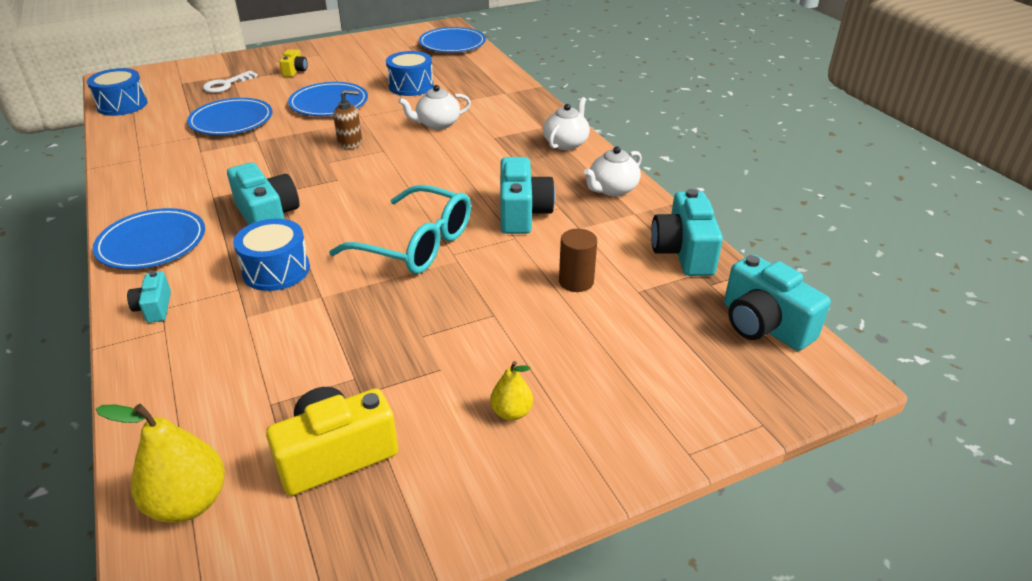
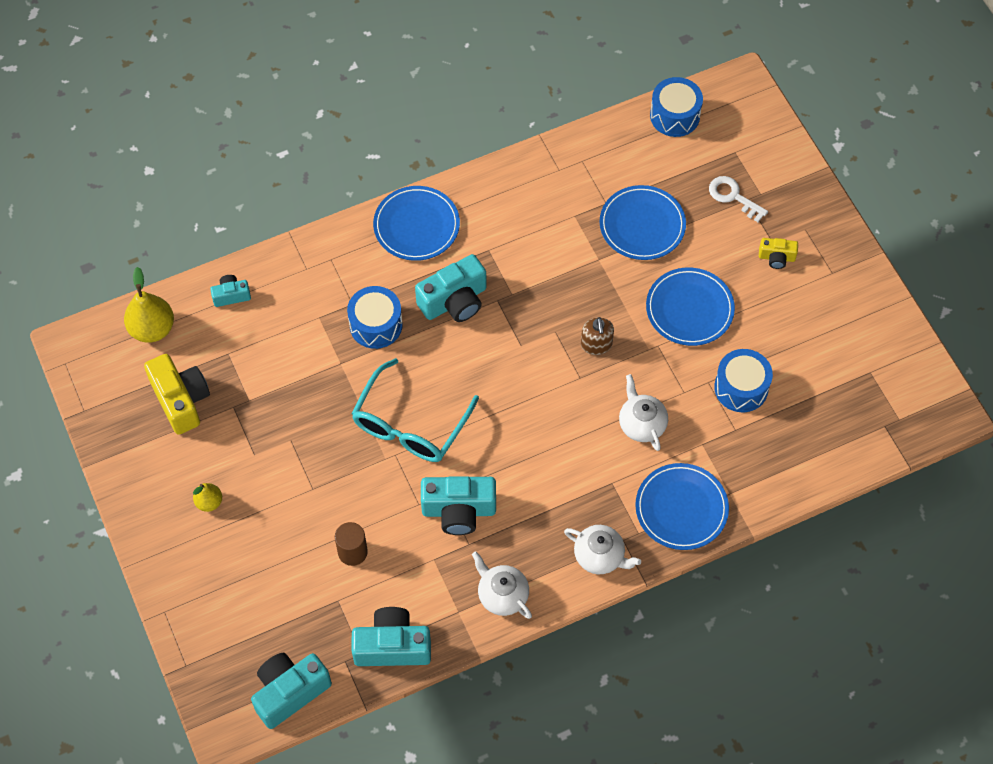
camera: 90 degrees right, 25 degrees up
(154, 308) = (331, 254): turquoise camera -> turquoise camera (231, 295)
(452, 44) = (883, 425): blue plate -> blue plate (681, 508)

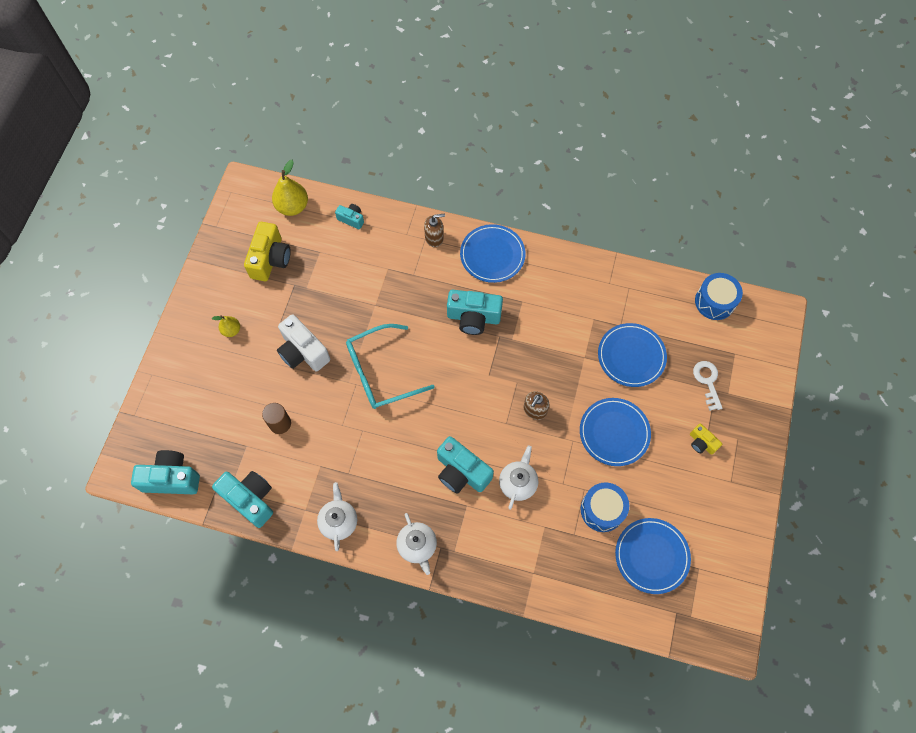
camera: 40 degrees right, 5 degrees up
(308, 465) = (303, 351): none -> white camera
(339, 251) = (434, 238): none -> brown soap dispenser
(376, 325) = (415, 297): blue drum -> none
(459, 510) = (361, 448): turquoise camera -> turquoise camera (461, 472)
(681, 508) = (494, 557): blue plate -> blue plate (651, 556)

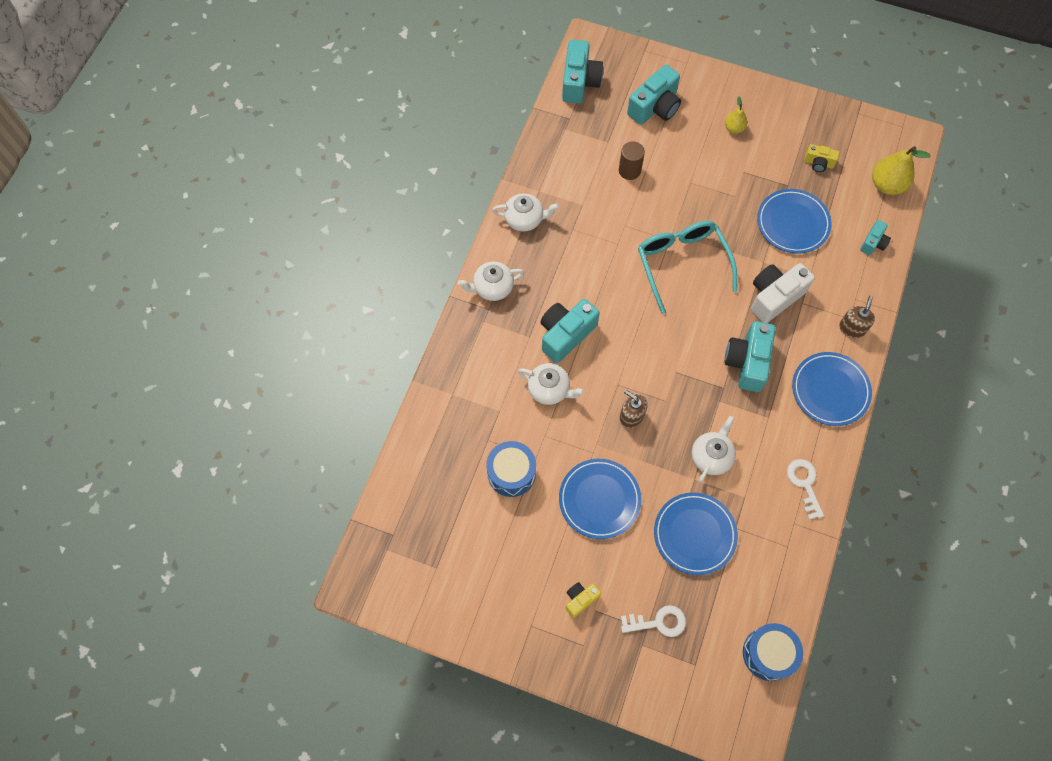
camera: 95 degrees right, 0 degrees up
(250, 499) = (553, 145): turquoise camera -> turquoise camera (655, 107)
(270, 259) = (818, 163): yellow camera -> yellow camera, size x0.53
(303, 351) = (708, 192): white camera -> white camera (774, 297)
(434, 238) = (852, 328): brown soap dispenser -> brown soap dispenser turned 150 degrees counterclockwise
(562, 345) = (711, 456): none -> white teapot
(576, 275) = (804, 484): none -> white key
(651, 556) = (455, 518): blue plate -> blue plate (793, 223)

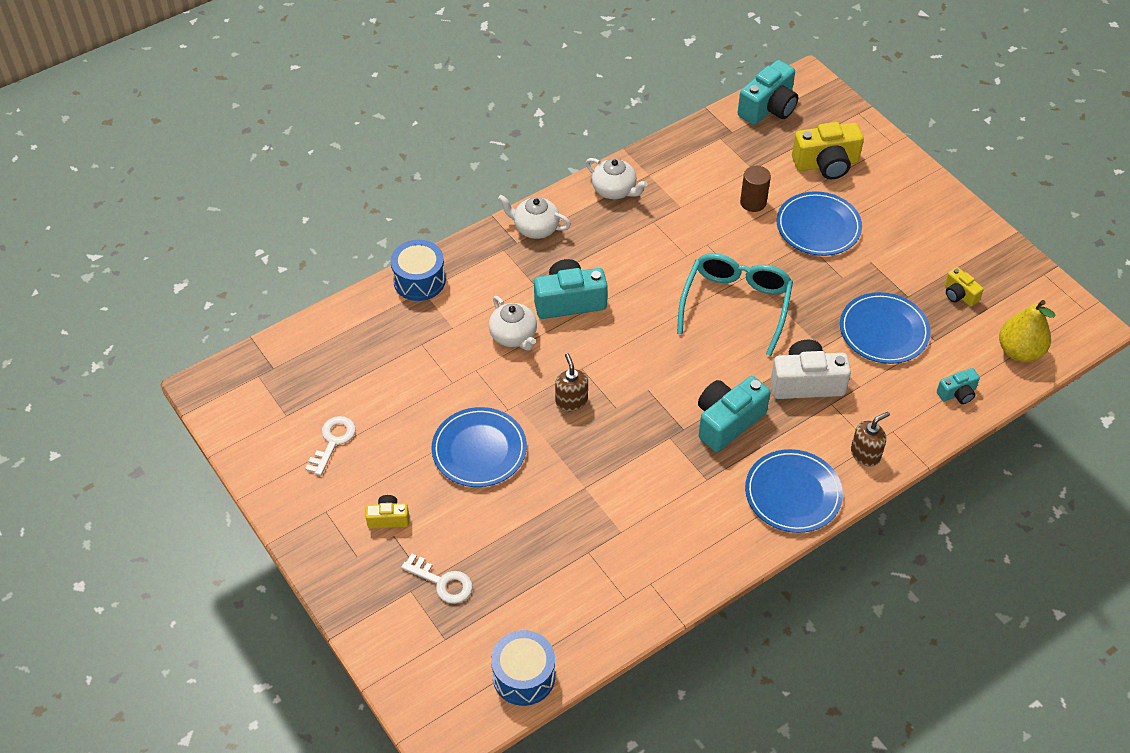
camera: 35 degrees right, 15 degrees down
(511, 473) = (418, 382): blue drum -> blue drum (419, 280)
(655, 107) = (826, 164): turquoise camera -> yellow camera
(694, 534) = (543, 532): blue plate -> blue plate (818, 227)
(711, 456) = (619, 478): white teapot -> none
(734, 128) = (893, 221): yellow pear -> none
(804, 484) = (692, 557): white key -> white key (333, 441)

